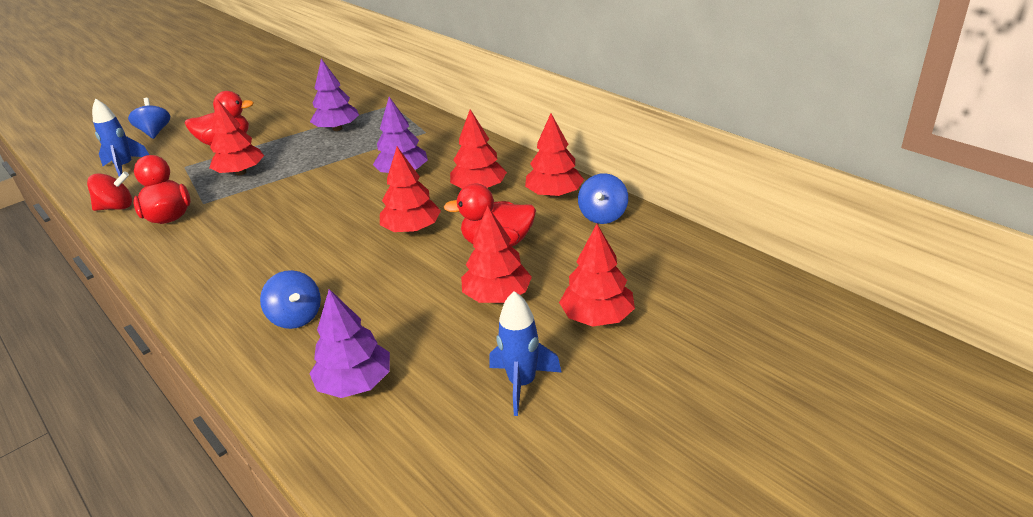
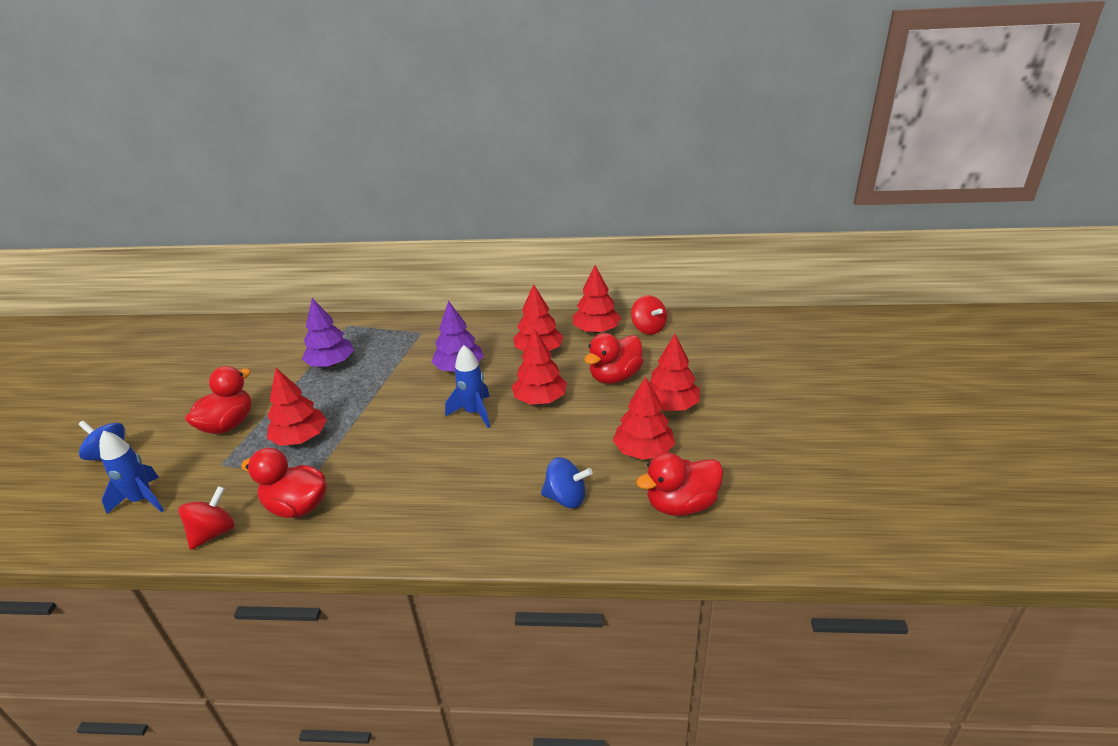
camera: 45 degrees left, 0 degrees up
(355, 383) = (681, 504): purple tree -> red duck
(522, 384) = (768, 440): blue rocket -> blue rocket (474, 413)
(597, 317) = (742, 383): red tree -> red tree (643, 451)
(603, 216) = (648, 328): blue spinning top -> red spinning top

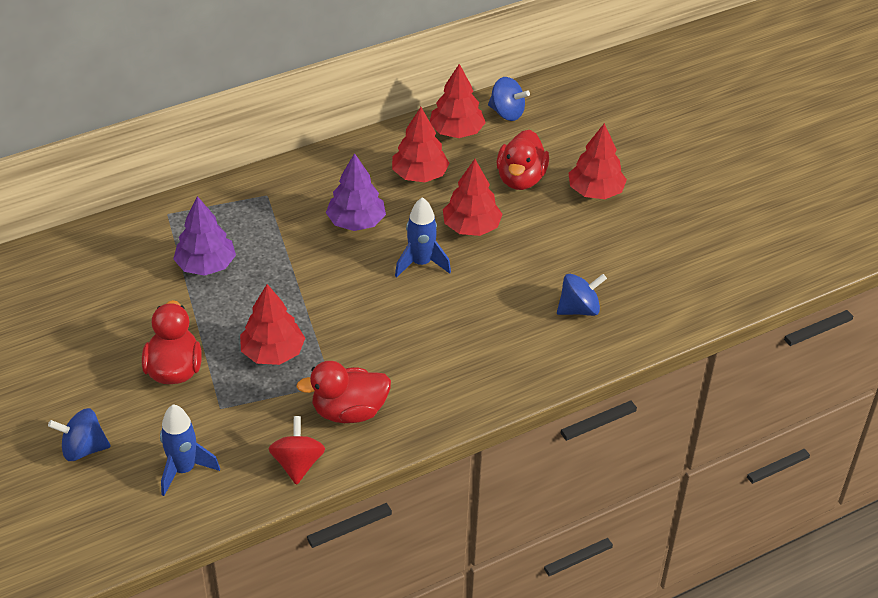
camera: 35 degrees left, 10 degrees up
(643, 451) = (607, 243): red tree -> none
(648, 328) = (507, 113): red spinning top -> blue spinning top
(681, 504) = (673, 278): red duck -> none

